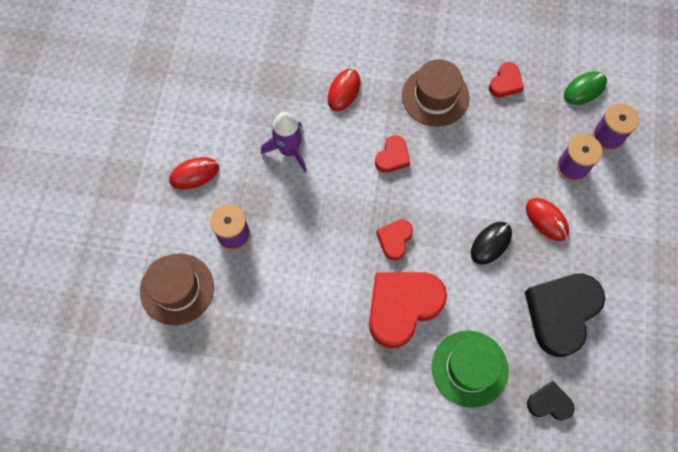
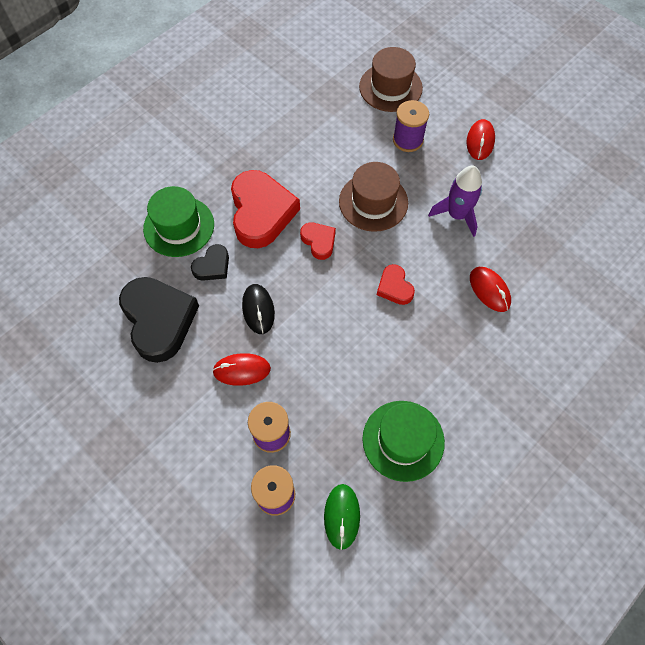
camera: 125 degrees right, 5 degrees down
(435, 96) = (431, 363): brown hat -> brown hat (373, 202)
(505, 83) = (403, 440): red heart -> green hat
(549, 403) = (107, 261): black heart -> black heart (212, 266)

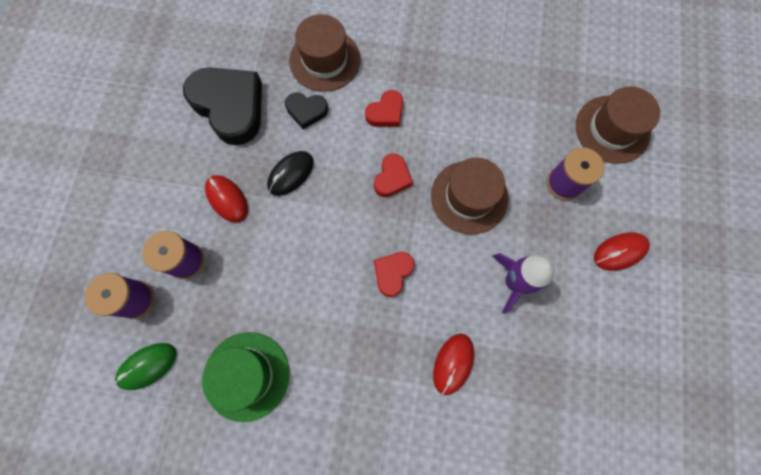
camera: 55 degrees right, 10 degrees up
(159, 320) = (230, 107): black heart -> black heart turned 75 degrees counterclockwise
(179, 226) = (325, 60): green hat -> brown hat
(261, 213) = (386, 112): red heart -> red heart, size x0.50

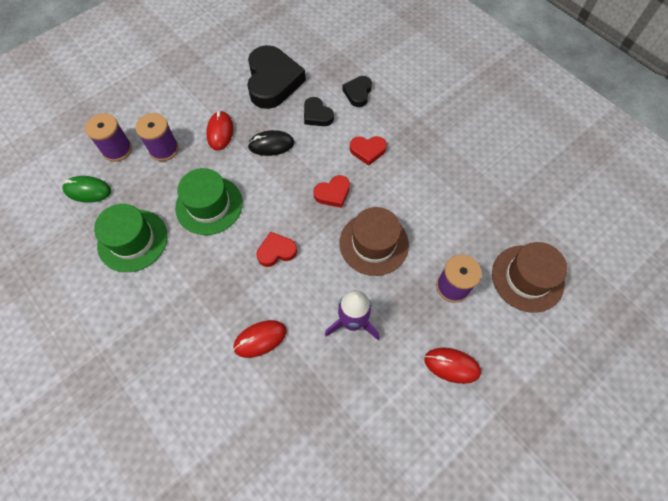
camera: 40 degrees right, 10 degrees down
(288, 280) = (209, 205): none -> green hat
(325, 60) = (358, 93): brown hat -> black heart

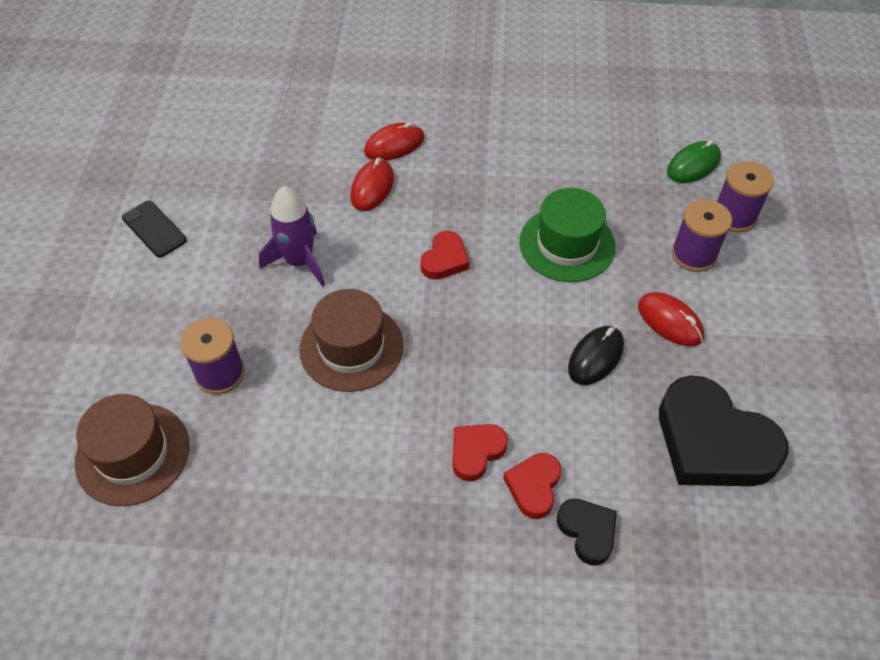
camera: 135 degrees right, 10 degrees down
(132, 240) = (588, 165): green hat -> none
(317, 115) = (596, 445): black heart -> none
(333, 193) = (456, 362): red heart -> red heart (534, 487)
(420, 435) = (154, 229): none -> black phone
(452, 365) = (164, 300): red mouse -> red mouse (394, 145)

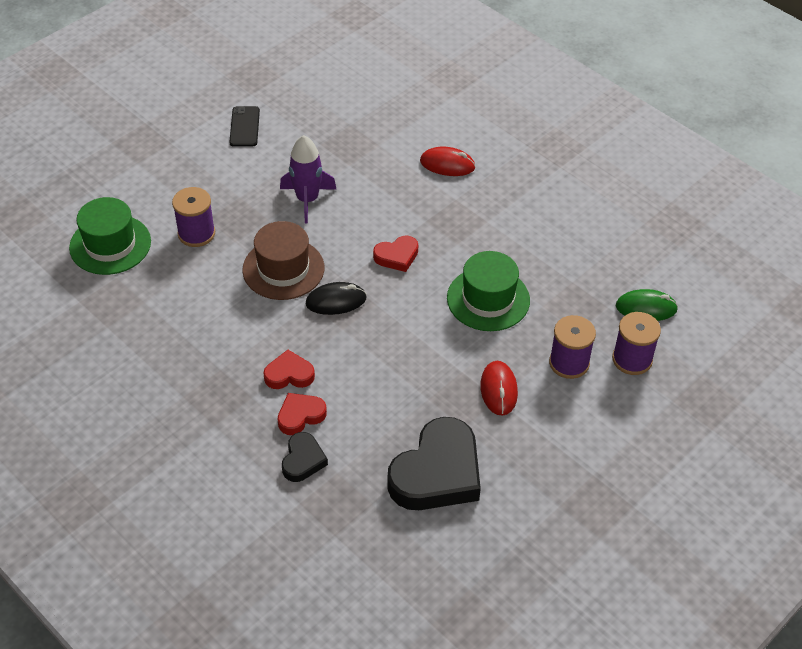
camera: 40 degrees right, 5 degrees down
(133, 454) = (110, 244): brown hat -> green hat
(372, 187) = (402, 183): red mouse -> none
(595, 357) = (423, 376): black mouse -> black mouse (336, 301)
(712, 442) = (437, 473): black heart -> black heart turned 135 degrees counterclockwise

